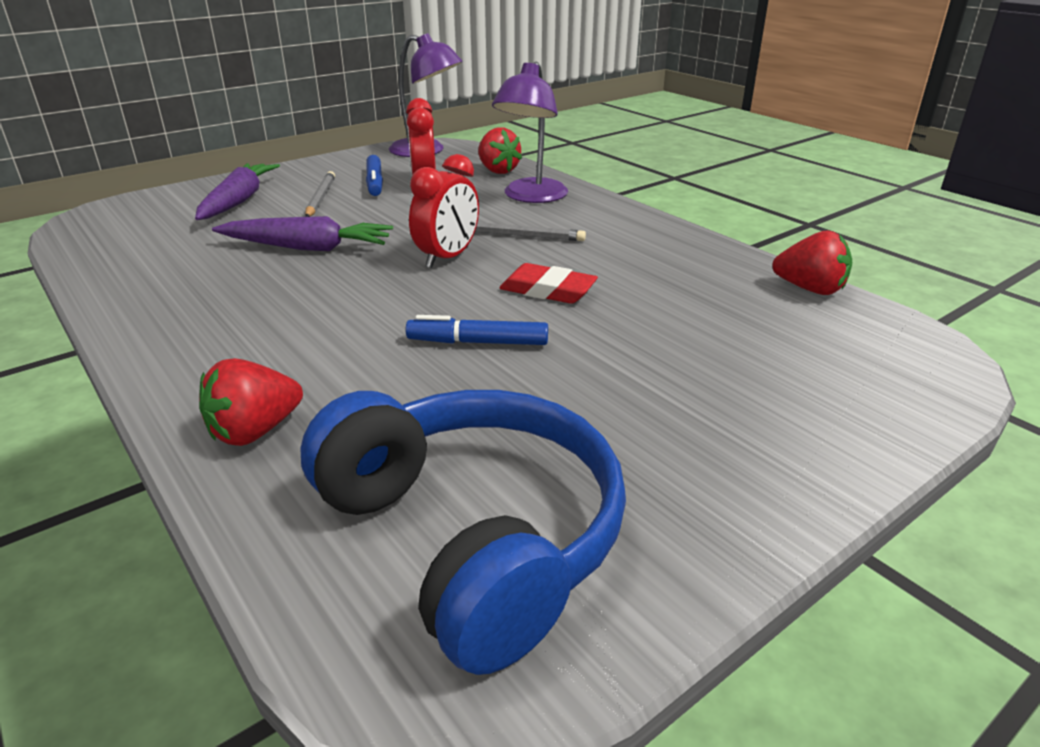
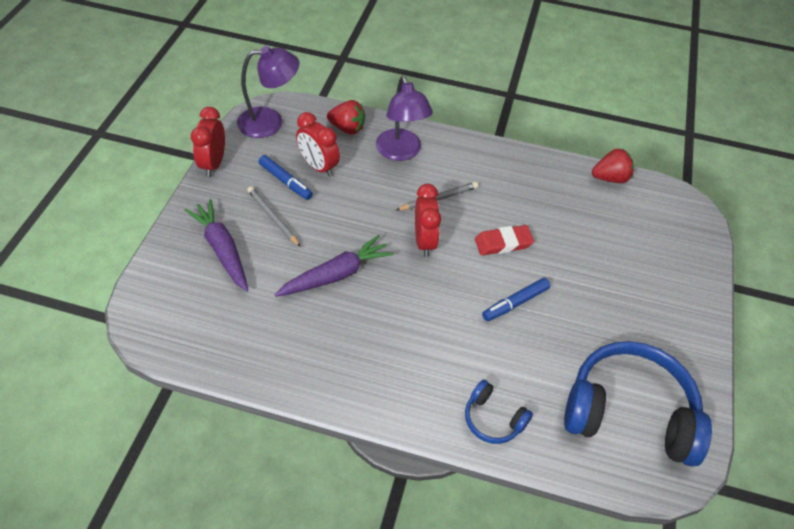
camera: 40 degrees left, 20 degrees up
(255, 431) = (493, 419): red strawberry -> blue headphones
(331, 158) = (213, 164): none -> red clock

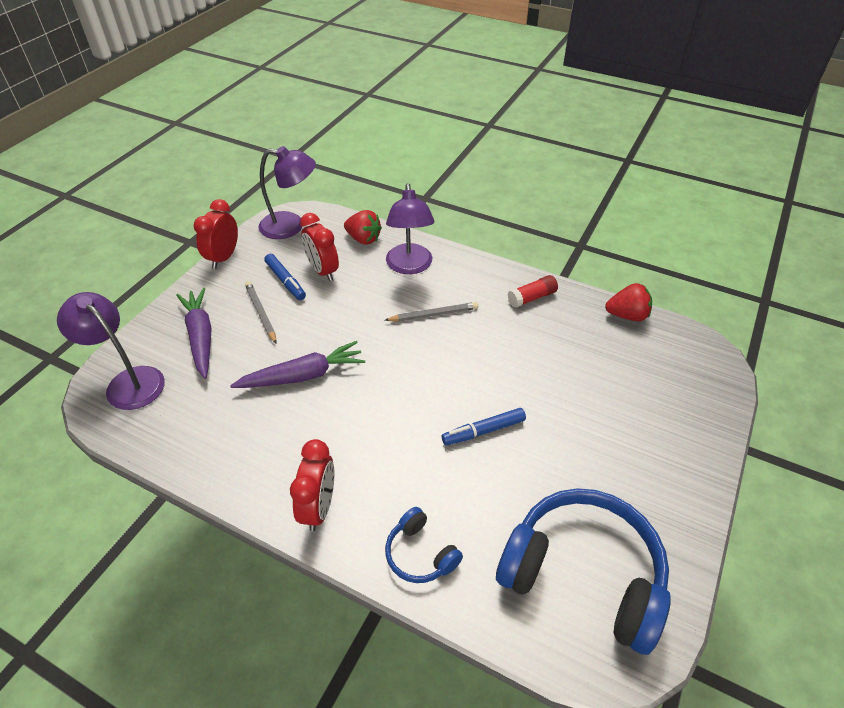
camera: 15 degrees right, 5 degrees down
(167, 304) = (128, 381): none -> purple lamp
(424, 241) = (405, 354): red clock -> red clock (319, 507)
(503, 243) = (489, 367): red eraser -> none
(523, 171) = (532, 297): none -> red glue stick

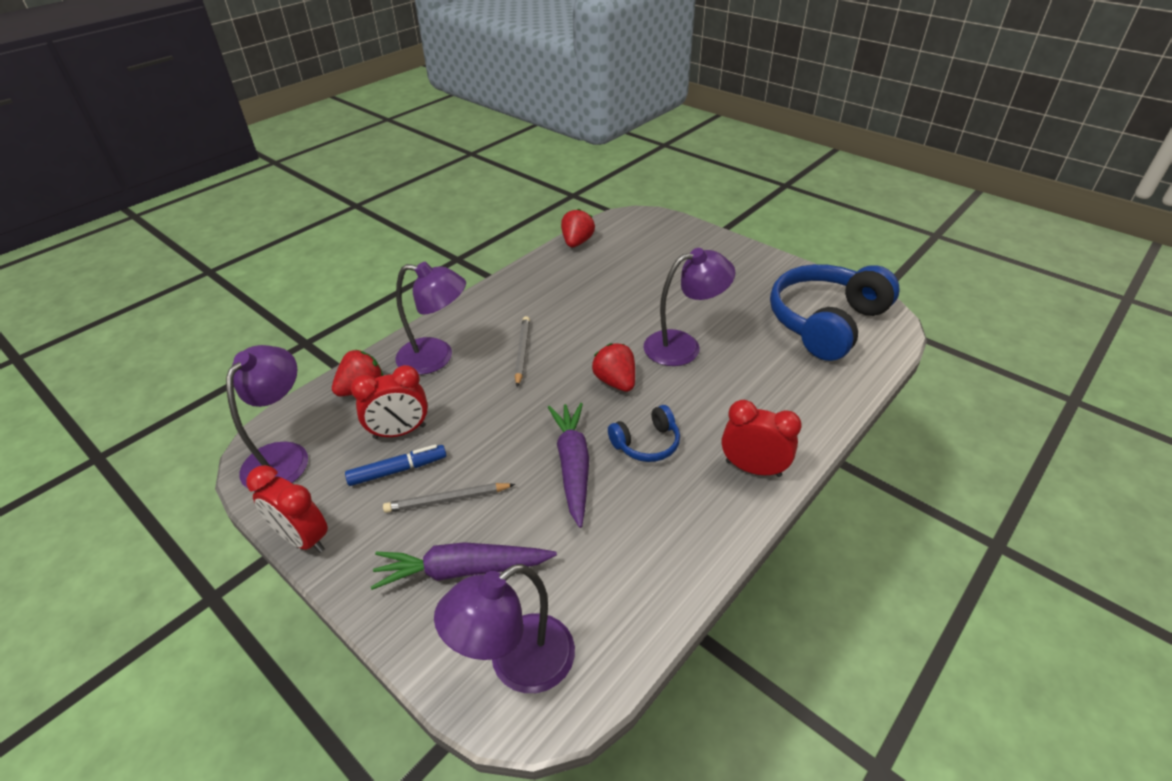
camera: 75 degrees left, 5 degrees down
(412, 385) = (615, 382): none -> red strawberry
(420, 554) = (806, 405): blue headphones -> blue headphones (646, 443)
(483, 431) = (683, 346): blue marker -> purple lamp
(532, 297) = (529, 286): red glue stick -> none

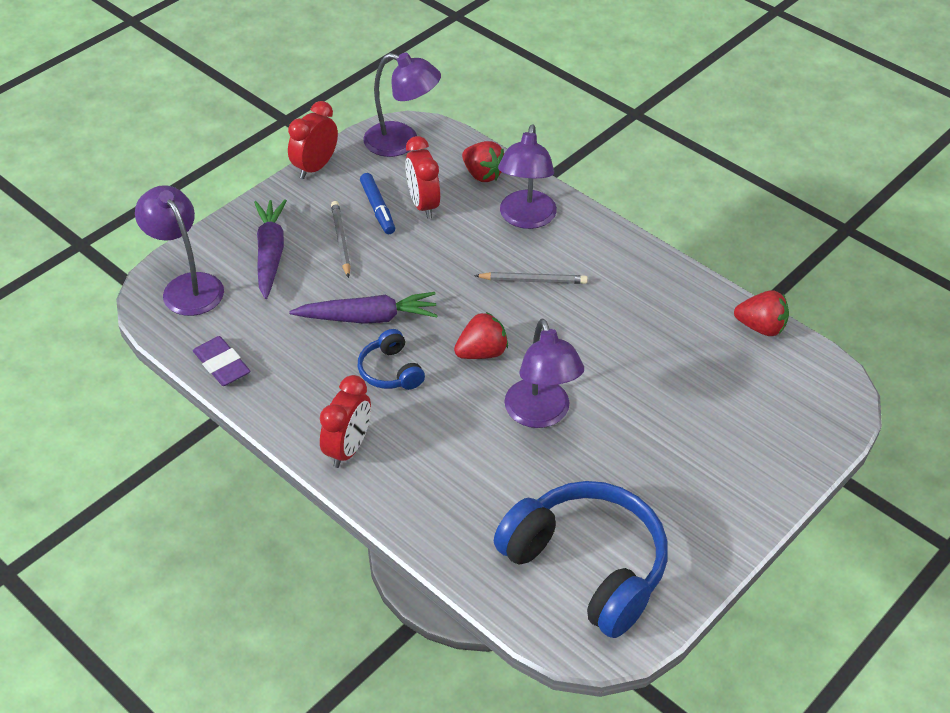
camera: 90 degrees right, 5 degrees up
(656, 598) = (222, 365): none -> purple eraser

